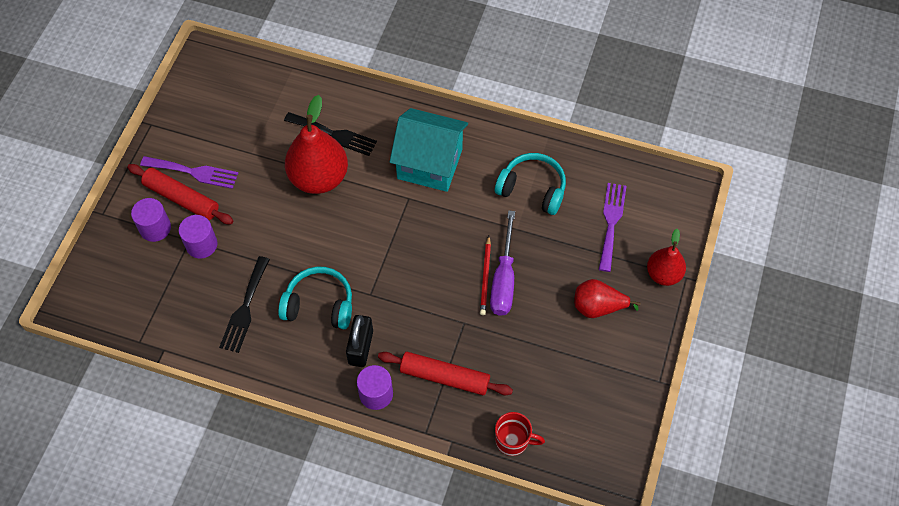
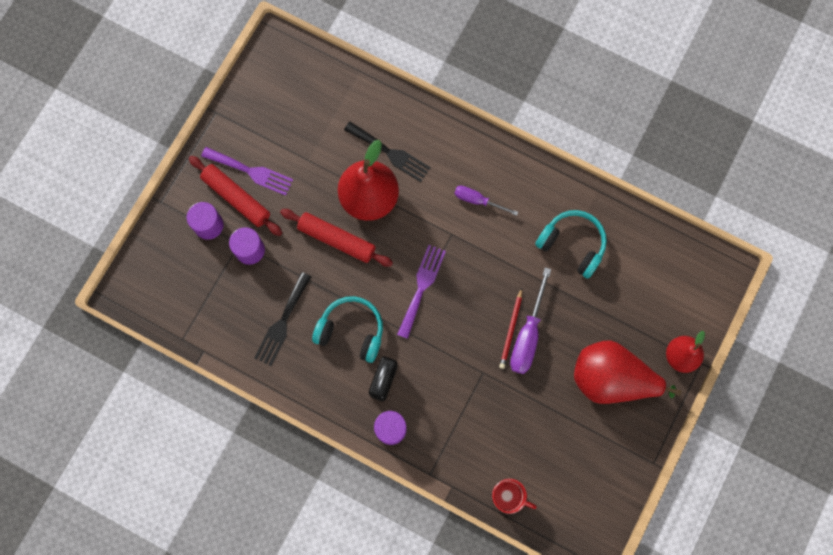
camera: 10 degrees right, 15 degrees up
(429, 164) = (478, 200): turquoise house -> purple screwdriver
(444, 377) = (456, 423): red rolling pin -> red rolling pin (336, 239)
(598, 307) = (611, 379): red pear -> red pear, size x1.69
(611, 222) = (641, 293): purple fork -> purple fork (422, 287)

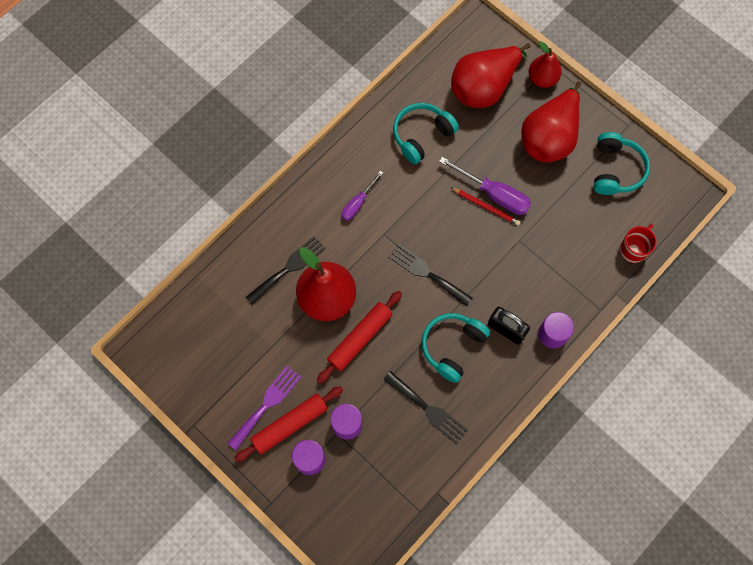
camera: 75 degrees left, 5 degrees down
(422, 287) = (426, 273): purple fork -> black fork
(595, 459) = (616, 170): none -> turquoise headphones
(649, 296) = (484, 87): none -> red pear

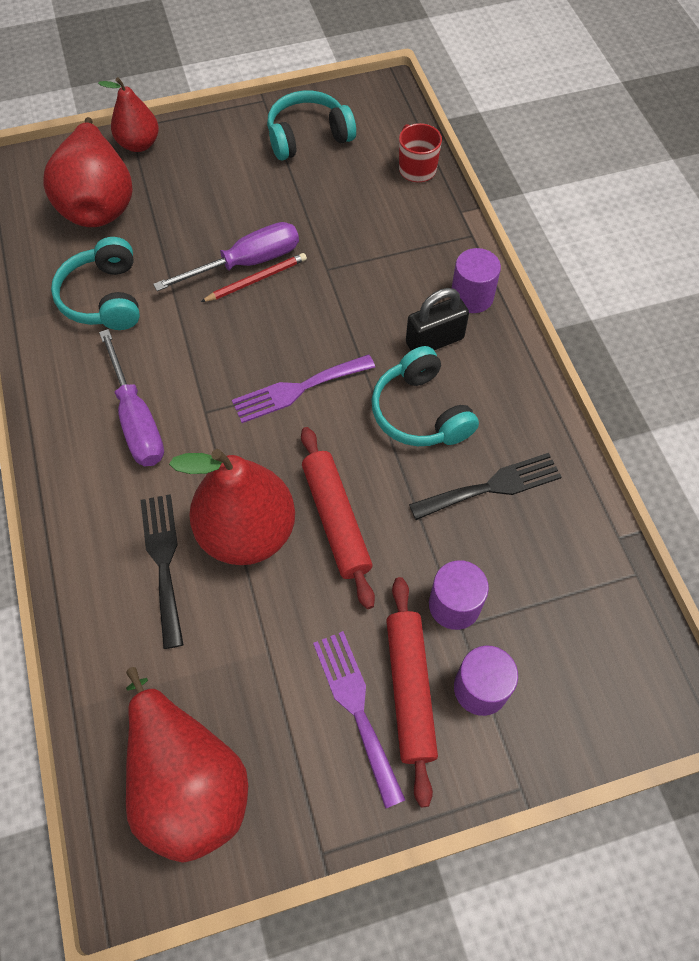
camera: 60 degrees left, 10 degrees down
(358, 203) = (137, 419): purple screwdriver -> purple screwdriver, size x1.61
(426, 273) = (297, 389): black fork -> purple fork
(549, 137) = (218, 174): red pear -> red pear (188, 781)
(616, 170) = (308, 136): turquoise headphones -> turquoise headphones turned 60 degrees counterclockwise

